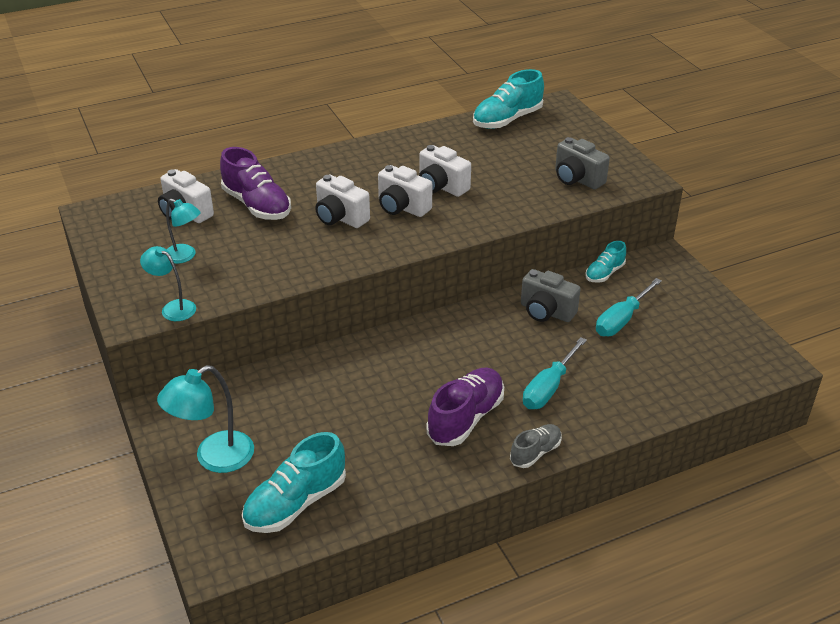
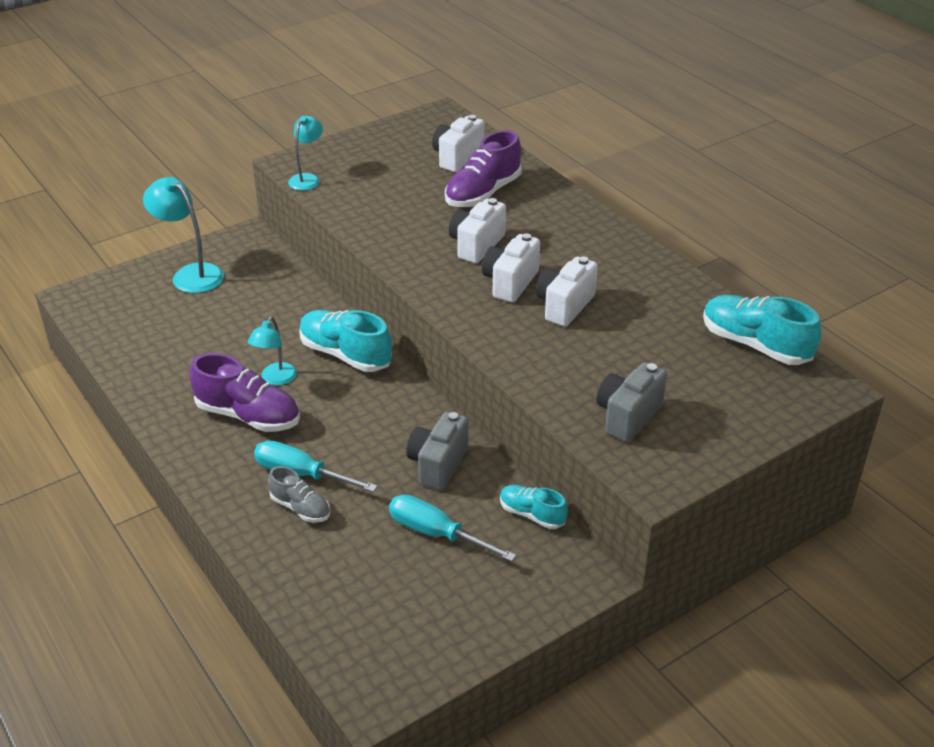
camera: 80 degrees right, 0 degrees up
(185, 256) = (385, 170): turquoise lamp -> turquoise lamp (275, 379)
(296, 503) = (137, 326): turquoise shoe -> turquoise shoe (345, 354)
(535, 453) = (199, 470): grey shoe -> grey shoe (300, 508)

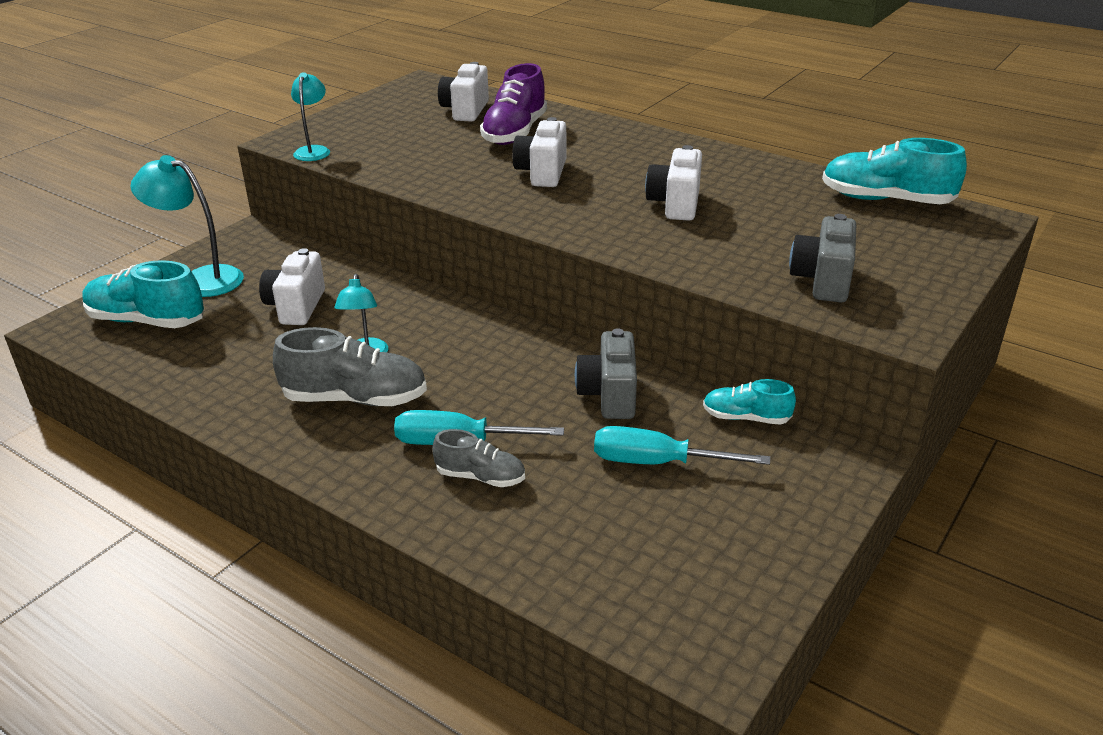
camera: 20 degrees left, 5 degrees down
(248, 416) = (355, 399): purple shoe -> grey shoe
(345, 354) = (433, 317): turquoise shoe -> turquoise shoe (147, 321)
(510, 283) = (603, 196): white camera -> white camera (296, 307)

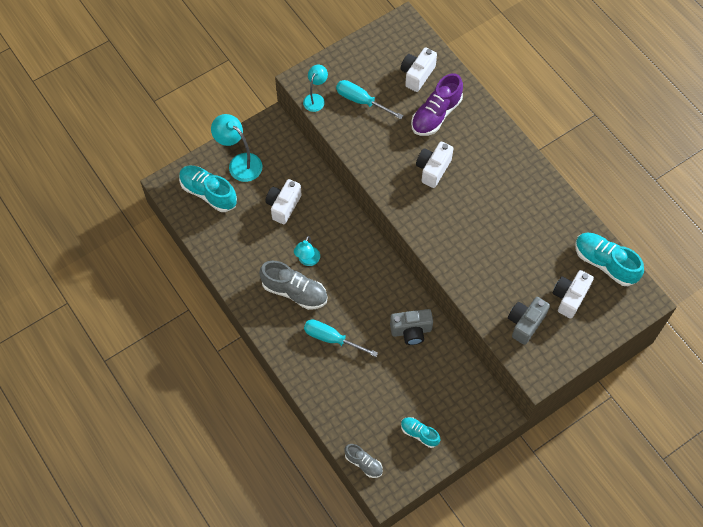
camera: 20 degrees right, 30 degrees up
(480, 477) = (334, 364): grey shoe -> grey shoe (363, 463)
(609, 395) = (411, 331): grey camera -> grey camera turned 120 degrees counterclockwise
(656, 462) = (412, 382): turquoise screwdriver -> turquoise screwdriver (361, 101)
(675, 204) = (489, 228): white camera -> white camera (569, 297)
(746, 418) = (466, 369): turquoise shoe -> turquoise shoe (419, 434)

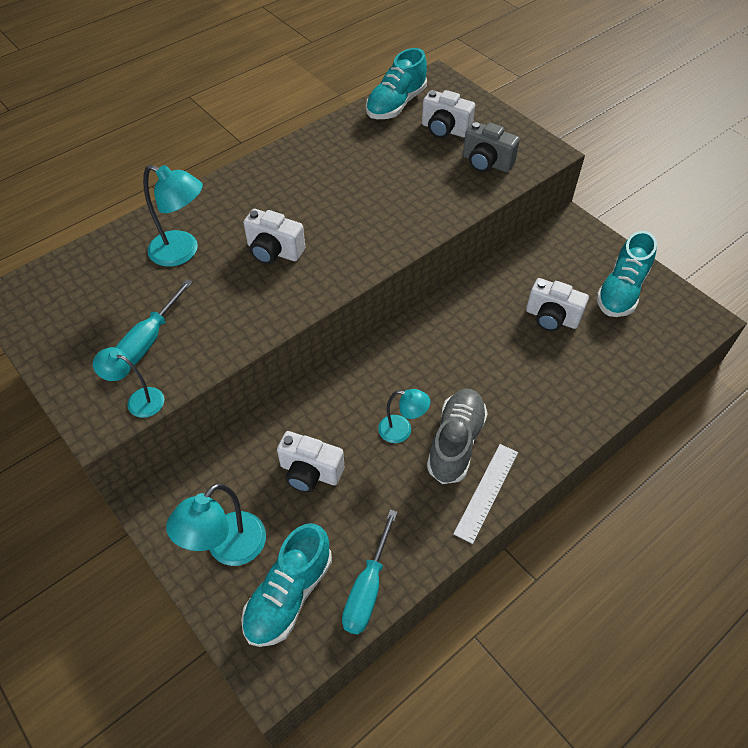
camera: 95 degrees left, 10 degrees down
(257, 304) = (486, 492): none -> white ruler
(331, 338) = (519, 391): turquoise screwdriver -> turquoise screwdriver (367, 589)
(363, 463) = (680, 343): grey shoe -> none
(411, 331) = (488, 305): grey camera -> none
(417, 75) = (110, 275): white camera -> white camera (551, 318)
(419, 434) = (621, 291): turquoise shoe -> turquoise shoe, size x1.73
(436, 114) = (183, 252): purple shoe -> turquoise lamp

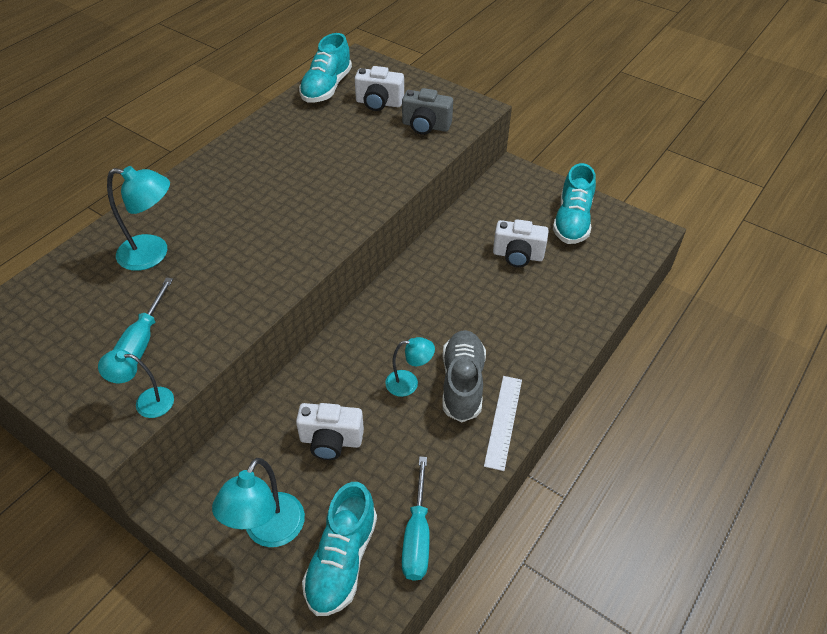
camera: 15 degrees left, 5 degrees down
(274, 251) = (246, 237): white camera -> none

